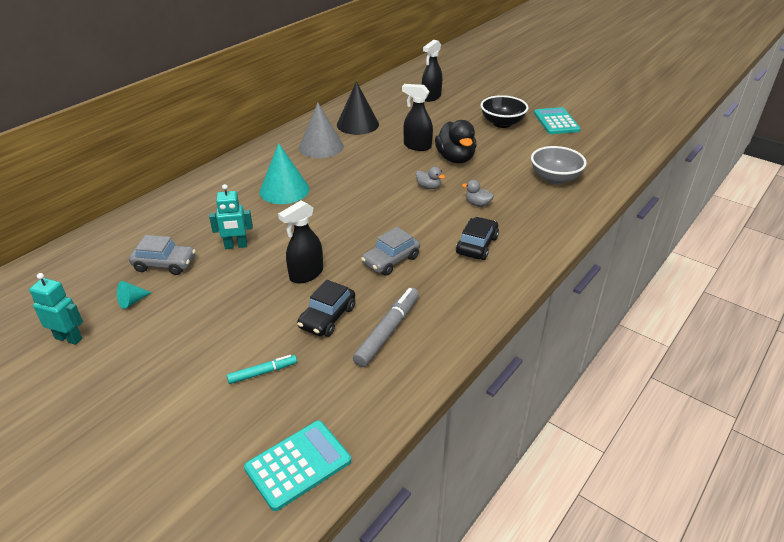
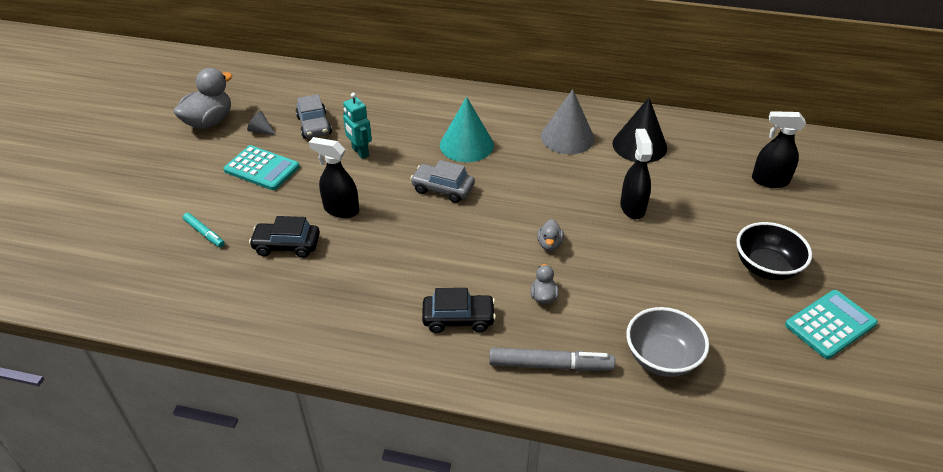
camera: 65 degrees right, 5 degrees up
(69, 338) = (209, 122): turquoise robot -> grey duck
(132, 301) = (261, 131): turquoise cone -> grey cone
(298, 464) = (112, 291): turquoise calculator -> turquoise calculator (262, 168)
(387, 331) = (284, 292): grey marker -> grey marker (550, 365)
(391, 260) = (393, 259): grey car -> grey car (443, 189)
(455, 158) = (631, 248): black duck -> none

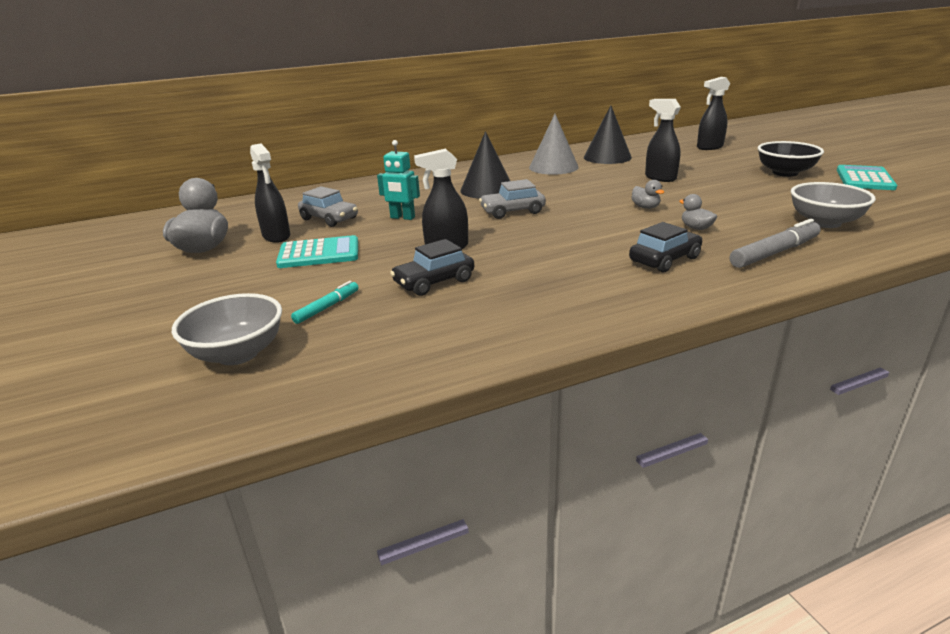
camera: 35 degrees left, 15 degrees down
(123, 248) = (237, 354): none -> grey bowl
(204, 233) = (327, 307): turquoise marker -> turquoise marker turned 60 degrees counterclockwise
(261, 131) = (276, 236): grey cone -> black spray bottle
(466, 145) = (487, 189): turquoise cone -> black cone

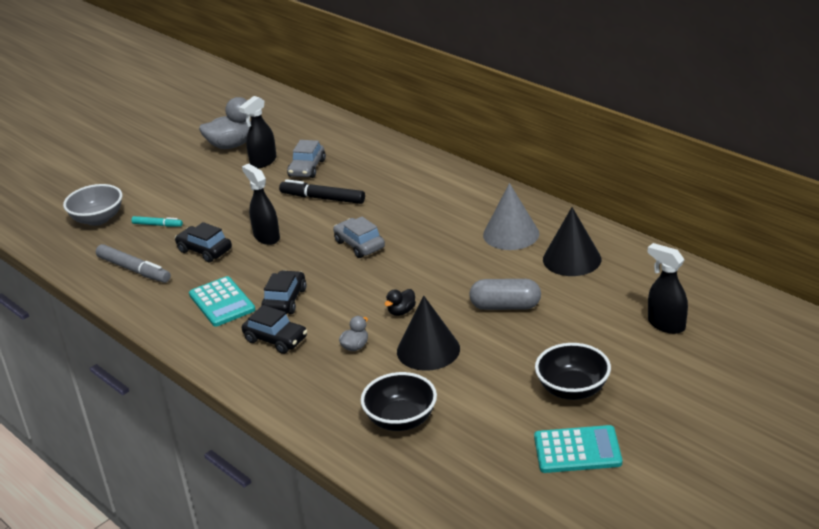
camera: 70 degrees right, 5 degrees up
(319, 253) = (238, 190): turquoise calculator -> turquoise calculator (222, 302)
(402, 217) = (322, 198): turquoise robot -> black marker
(487, 189) = (415, 216): black cone -> black cone (428, 350)
(588, 249) = (285, 300): none -> black car
(645, 207) = (401, 311): grey duck -> black duck
(660, 178) = (505, 306): black spray bottle -> grey capsule
(774, 253) = (310, 393): grey marker -> grey marker (134, 270)
(824, 222) = (401, 420): grey bowl -> black bowl

